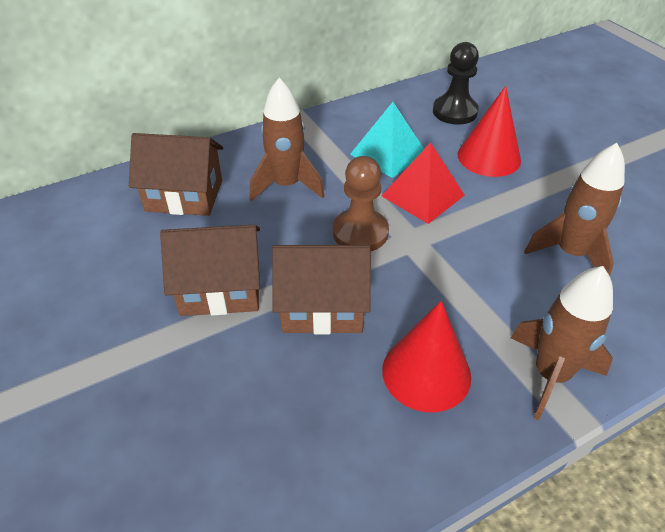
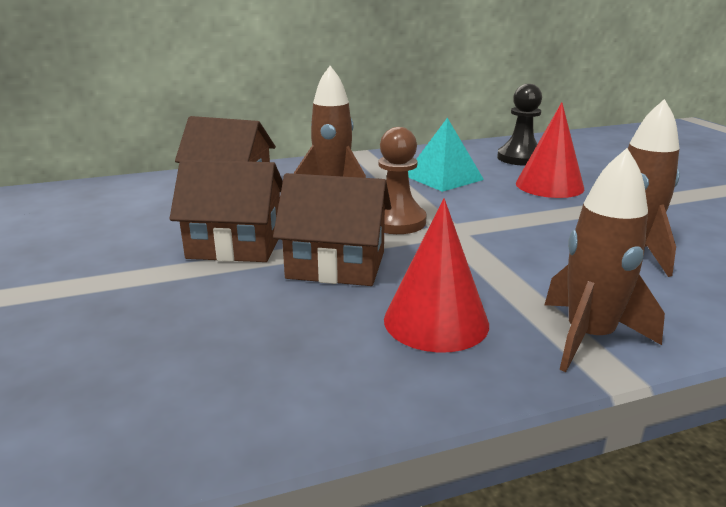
camera: 10 degrees right, 20 degrees down
(422, 195) = (471, 204): red pyramid -> none

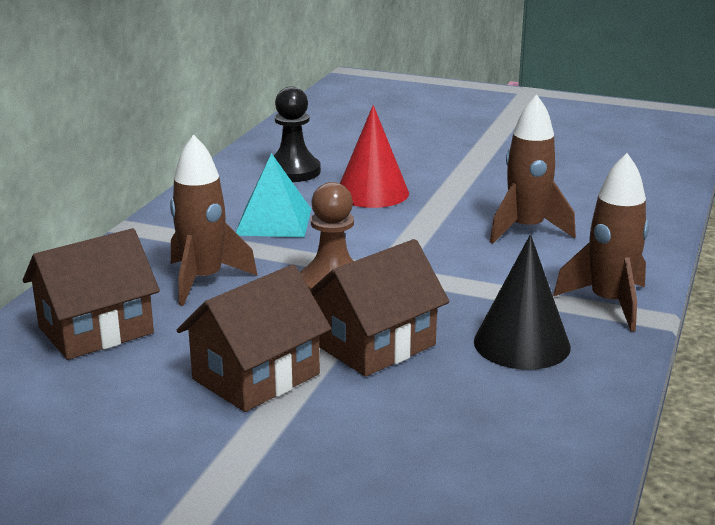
camera: 50 degrees left, 0 degrees up
(436, 321) = (522, 344): red cone -> black cone

